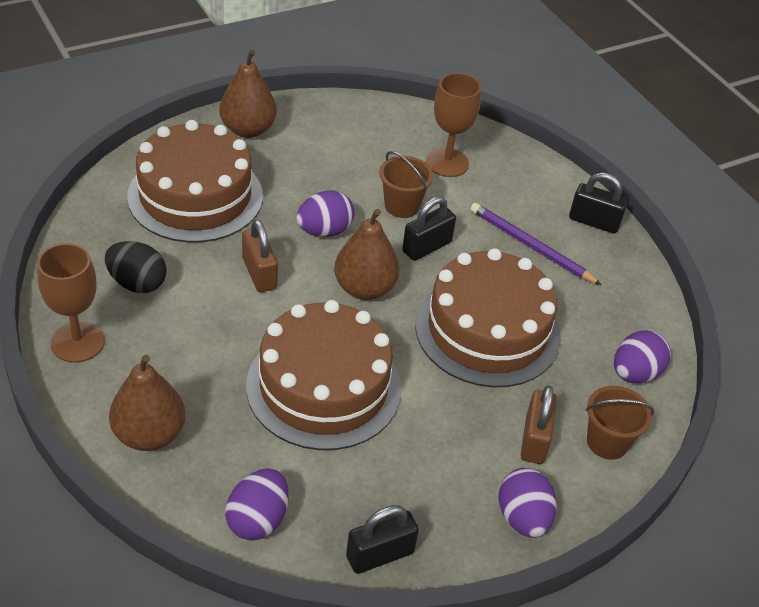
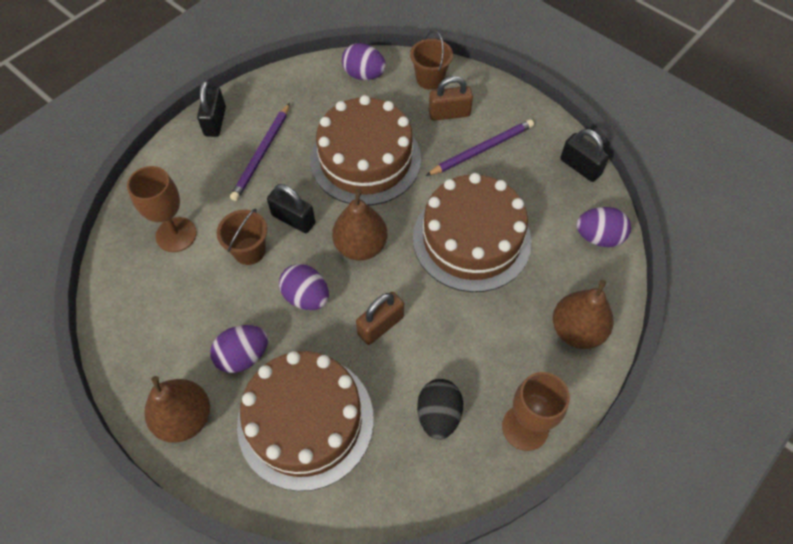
camera: 105 degrees left, 15 degrees up
(457, 451) = (481, 149): none -> purple pencil
(523, 518) = (511, 107): purple egg -> purple egg (243, 356)

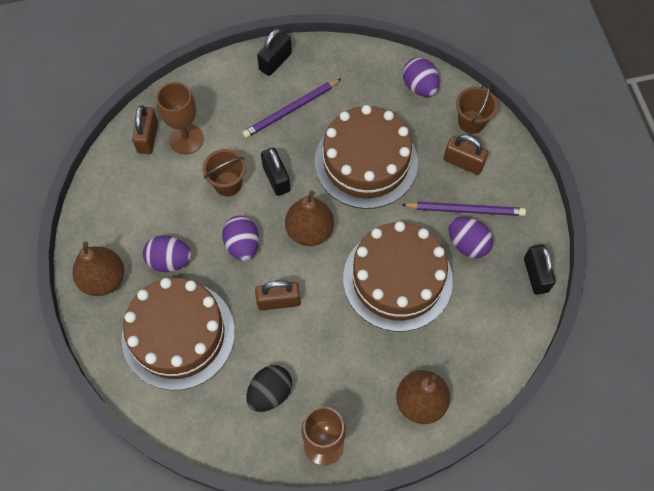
camera: 35 degrees right, 5 degrees up
(134, 255) = (148, 138): none -> brown padlock
(598, 237) = (500, 342): purple egg -> purple egg (467, 244)

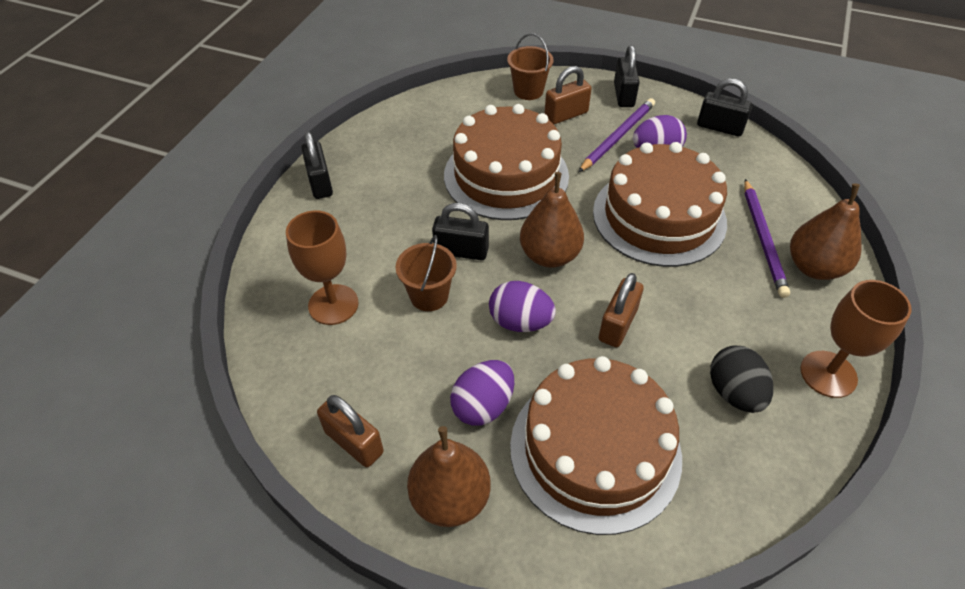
camera: 55 degrees left, 15 degrees down
(148, 138) = (293, 341): brown padlock -> brown padlock (354, 442)
(291, 110) = (390, 199): purple pencil -> purple pencil (763, 239)
(419, 87) = (459, 103): purple egg -> none
(521, 188) = (623, 95): none -> black padlock

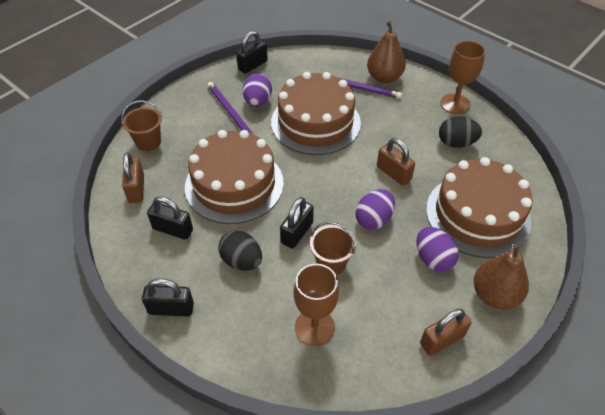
camera: 70 degrees left, 0 degrees up
(400, 216) = (242, 261): none -> black egg
(549, 255) = (323, 186): brown pear -> none
(566, 115) = (190, 131): brown padlock -> brown padlock (136, 189)
(623, 95) = (190, 95): black padlock -> black padlock (173, 229)

